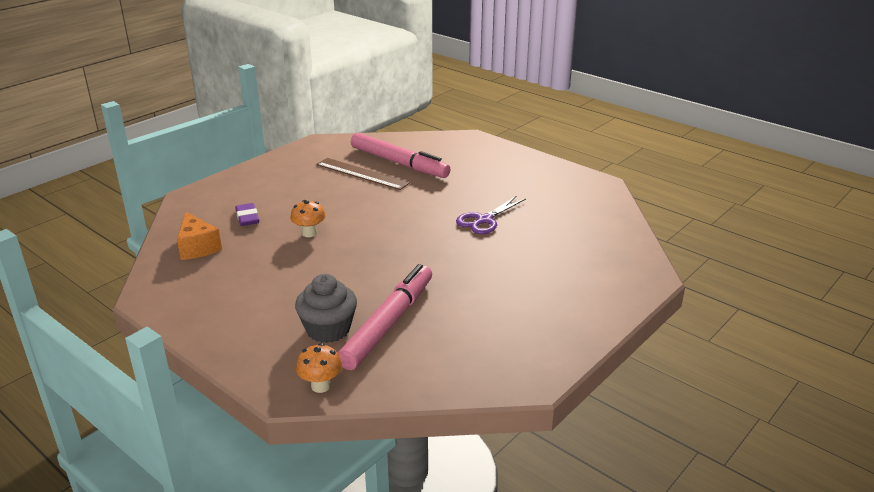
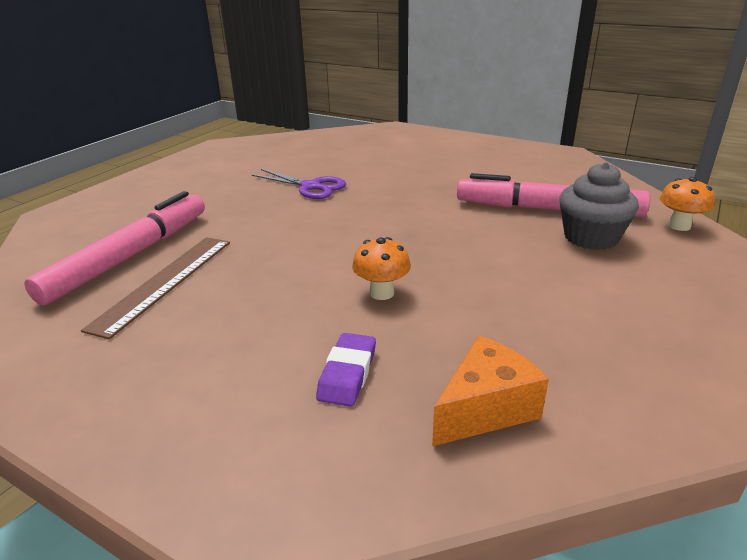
camera: 100 degrees left, 0 degrees up
(247, 218) = (347, 374): purple eraser -> purple eraser turned 45 degrees counterclockwise

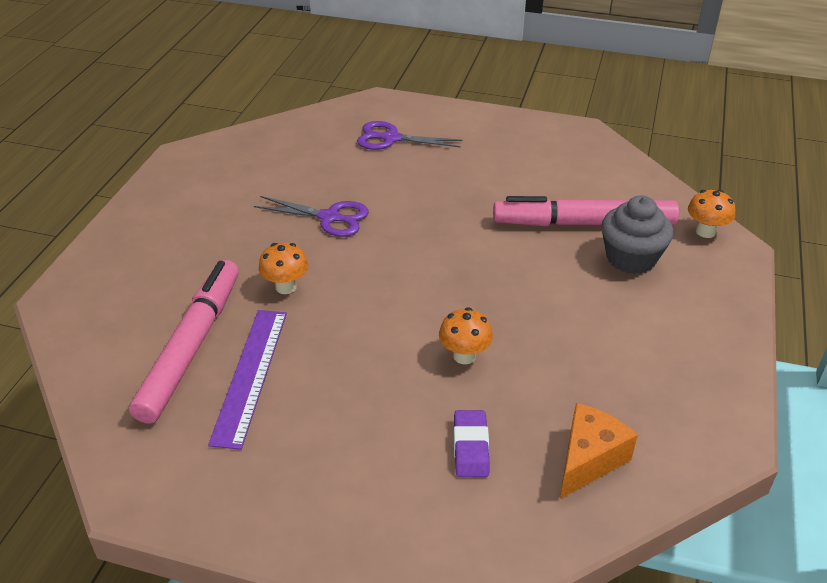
camera: 15 degrees left, 10 degrees up
(164, 282) = (250, 375): brown ruler -> purple ruler
(242, 225) = (286, 287): none -> orange mushroom
(391, 147) = (391, 138): none -> purple scissors

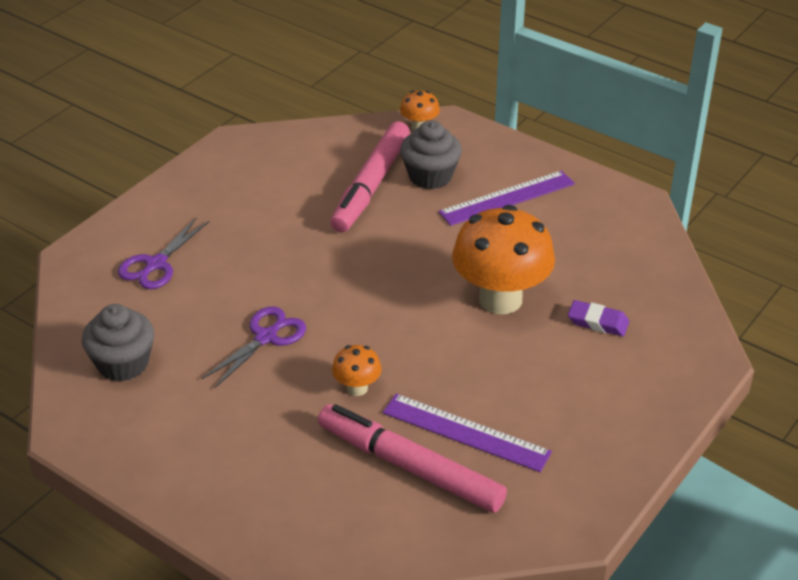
camera: 70 degrees left, 0 degrees up
(266, 156) = (123, 363): none -> grey cupcake
(464, 356) = (500, 299): orange mushroom -> orange mushroom, size x2.19
(589, 460) = (630, 268): orange cheese -> none
(639, 323) = (507, 198): none -> purple ruler

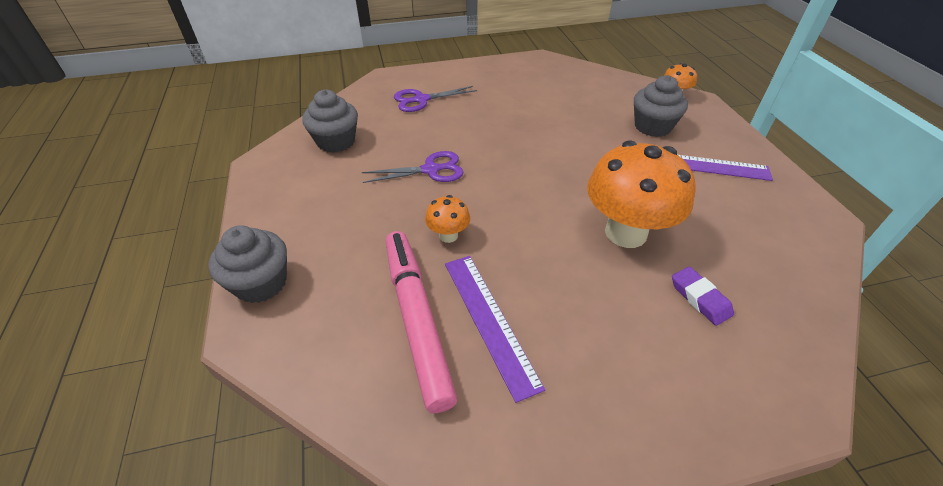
camera: 40 degrees right, 5 degrees up
(240, 526) = (261, 283): none -> grey cupcake
(371, 185) = (603, 115): pink marker -> none

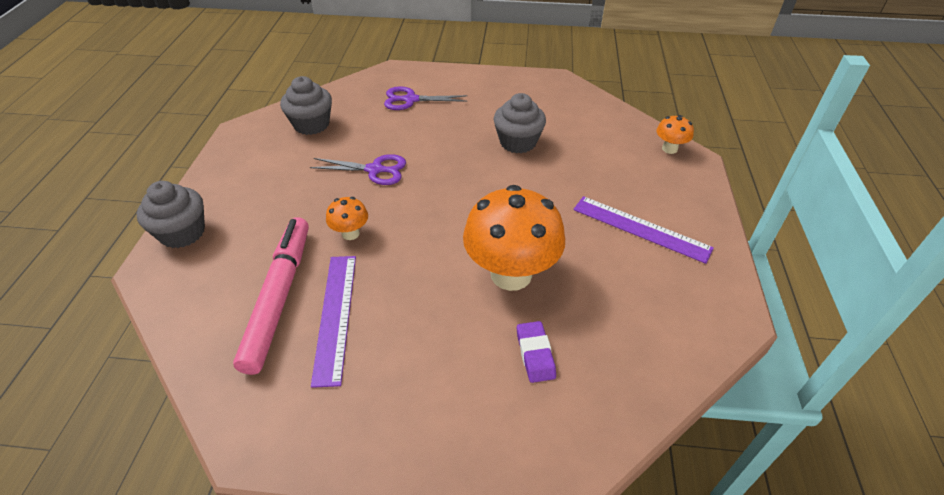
camera: 20 degrees right, 0 degrees up
(652, 126) = (620, 176): grey cupcake -> grey cupcake (518, 142)

